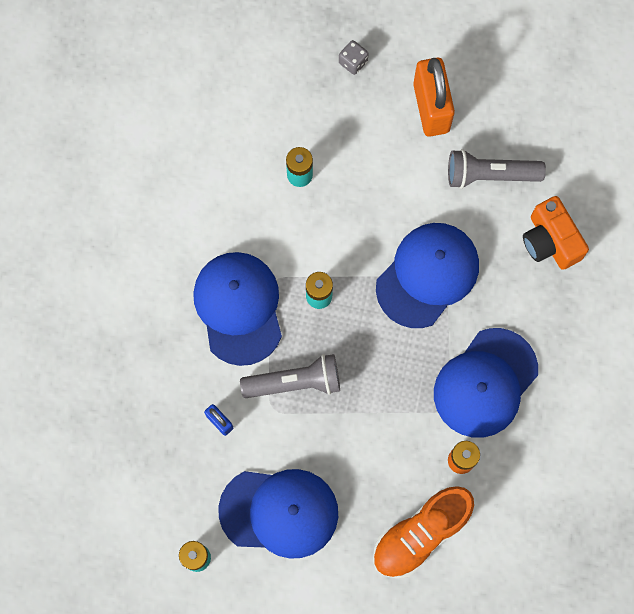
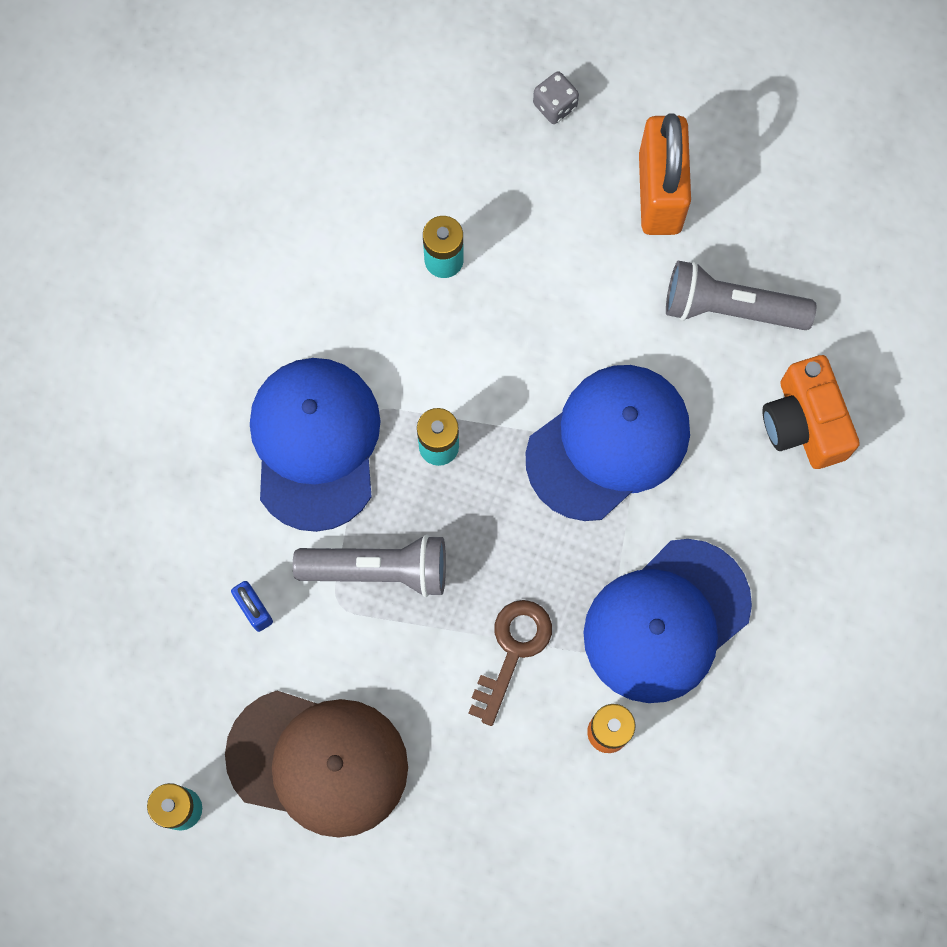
camera: 10 degrees right, 0 degrees up
(279, 512) = (318, 761): blue cap -> brown cap
(390, 419) = (512, 651): none -> brown key
(420, 534) = (526, 834): orange shoe -> none

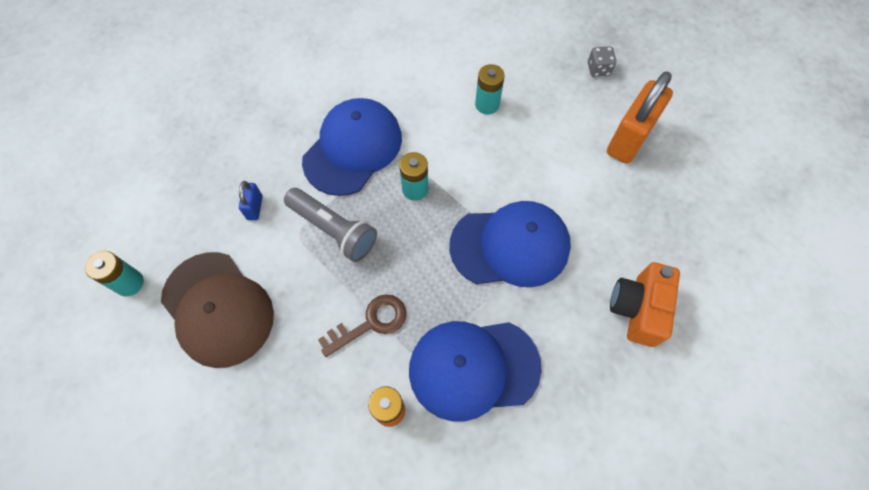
camera: 35 degrees right, 10 degrees down
(730, 308) = (632, 219): grey flashlight -> none

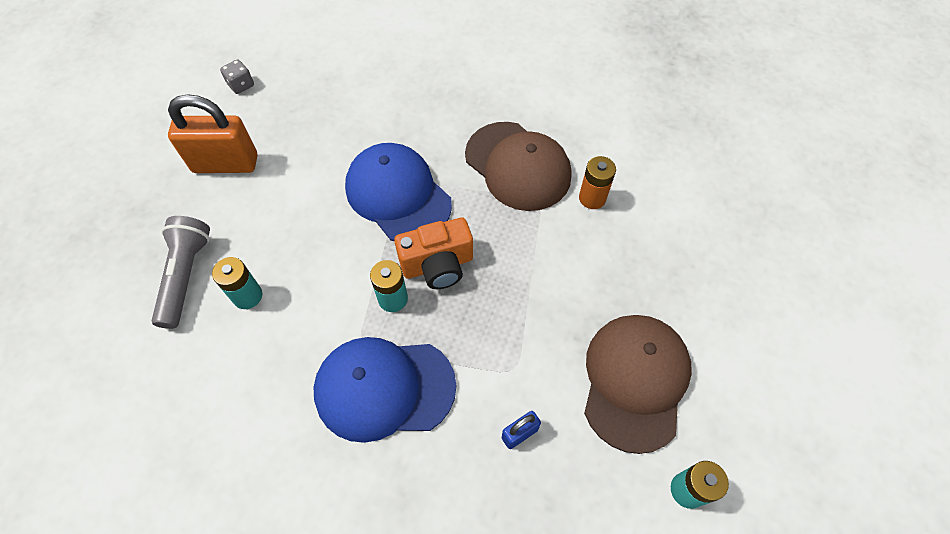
camera: 125 degrees left, 5 degrees down
(333, 230) = (486, 339): grey flashlight -> grey flashlight (186, 276)
(370, 323) = (542, 252): brown key -> none
(473, 368) = (518, 166): blue cap -> brown cap
(598, 69) = (143, 223): grey dice -> grey dice (241, 85)
(637, 309) = (392, 96): orange camera -> orange camera (438, 265)

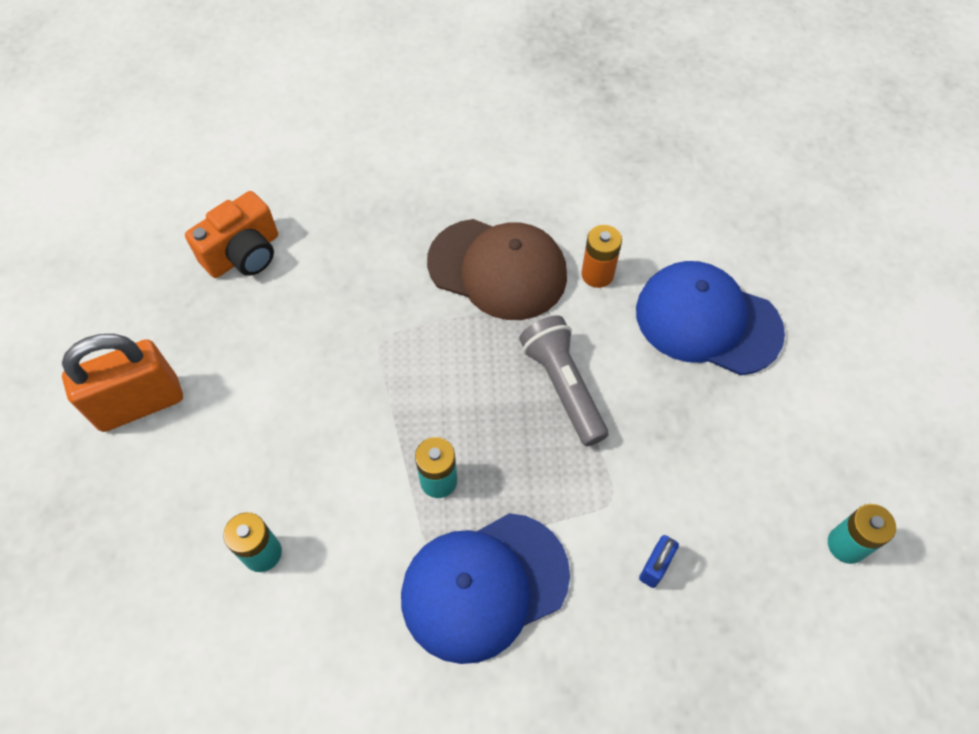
camera: 25 degrees left, 0 degrees up
(186, 276) = (169, 563): grey flashlight -> grey flashlight (563, 387)
(241, 85) = (102, 296): grey dice -> none
(398, 195) = (378, 357): blue cap -> blue cap (707, 321)
(438, 265) = (468, 420): orange camera -> orange camera (244, 254)
(635, 381) = (741, 456): brown cap -> none

